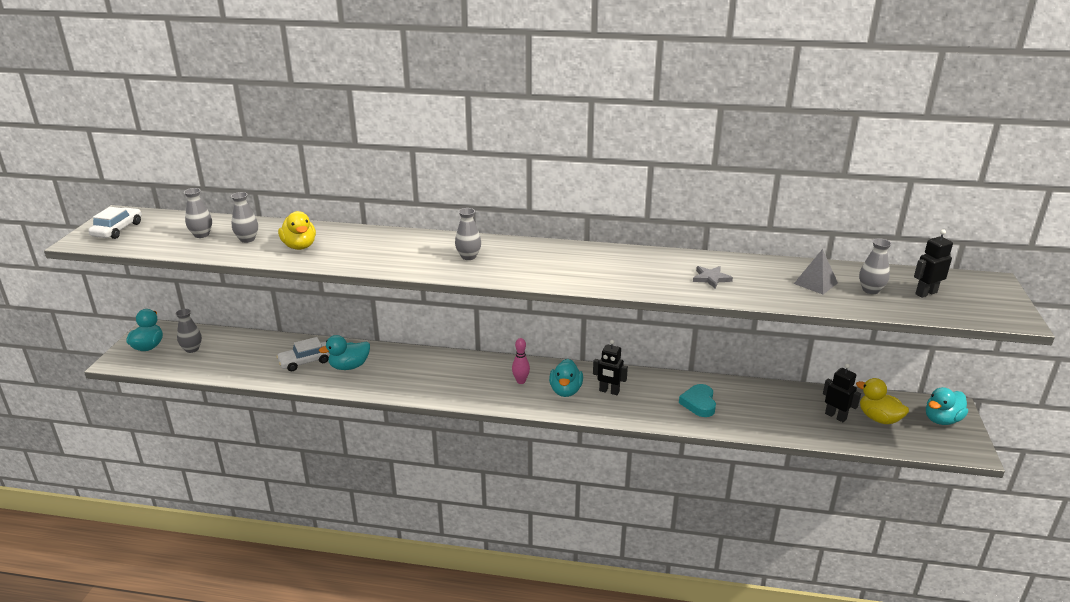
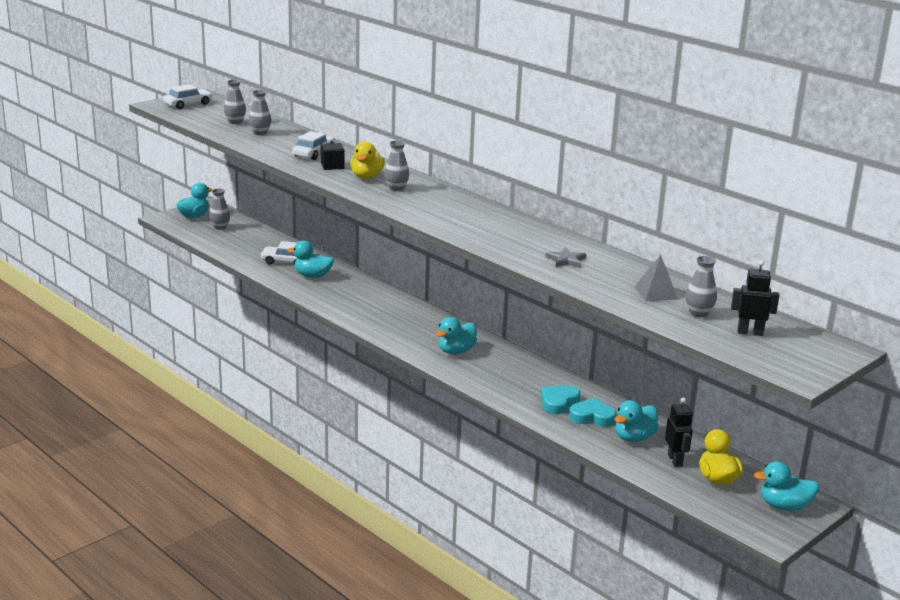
camera: 35 degrees right, 5 degrees down
(299, 246) = (287, 147): yellow duck -> yellow duck (367, 177)
(336, 245) = (314, 153): none -> white car
(375, 253) = (332, 166): none -> black cube
(521, 381) = (429, 332): pink bowling pin -> none
(609, 391) = (492, 365): black robot -> none
(737, 405) = (592, 417): none -> turquoise heart
(786, 410) = (634, 438): none -> turquoise duck

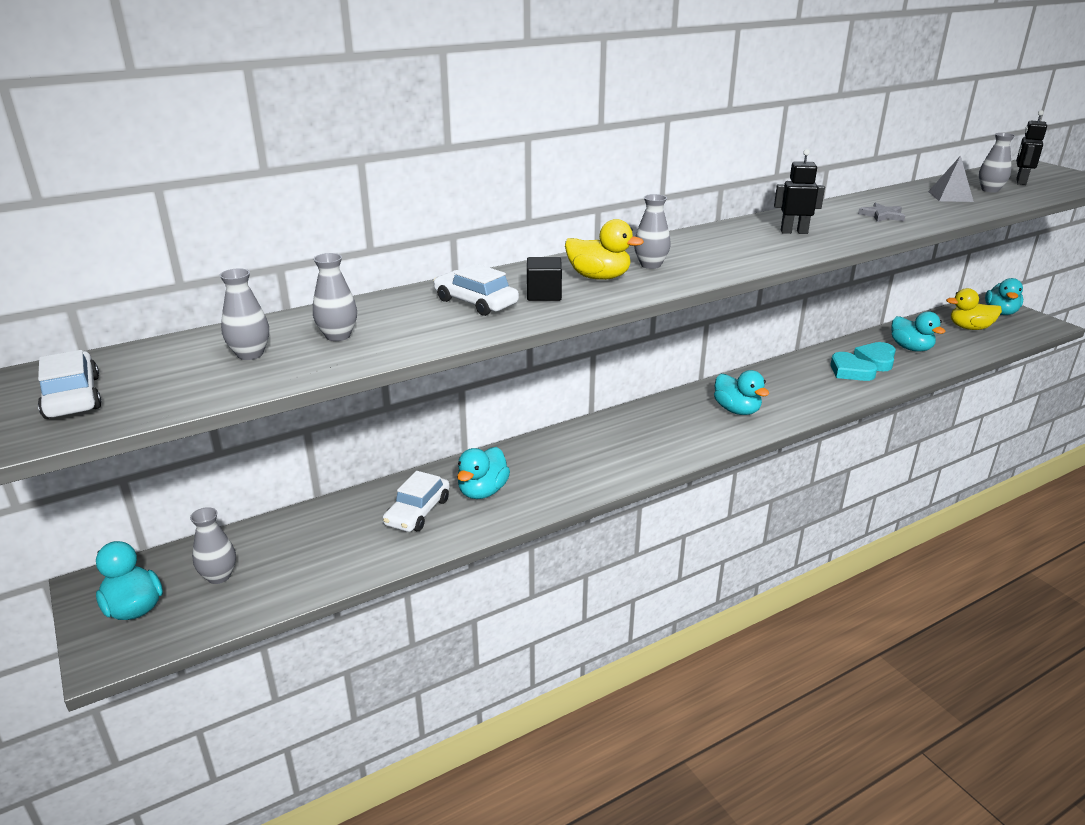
camera: 75 degrees left, 5 degrees up
(675, 460) = (945, 338): black robot -> black robot (794, 232)

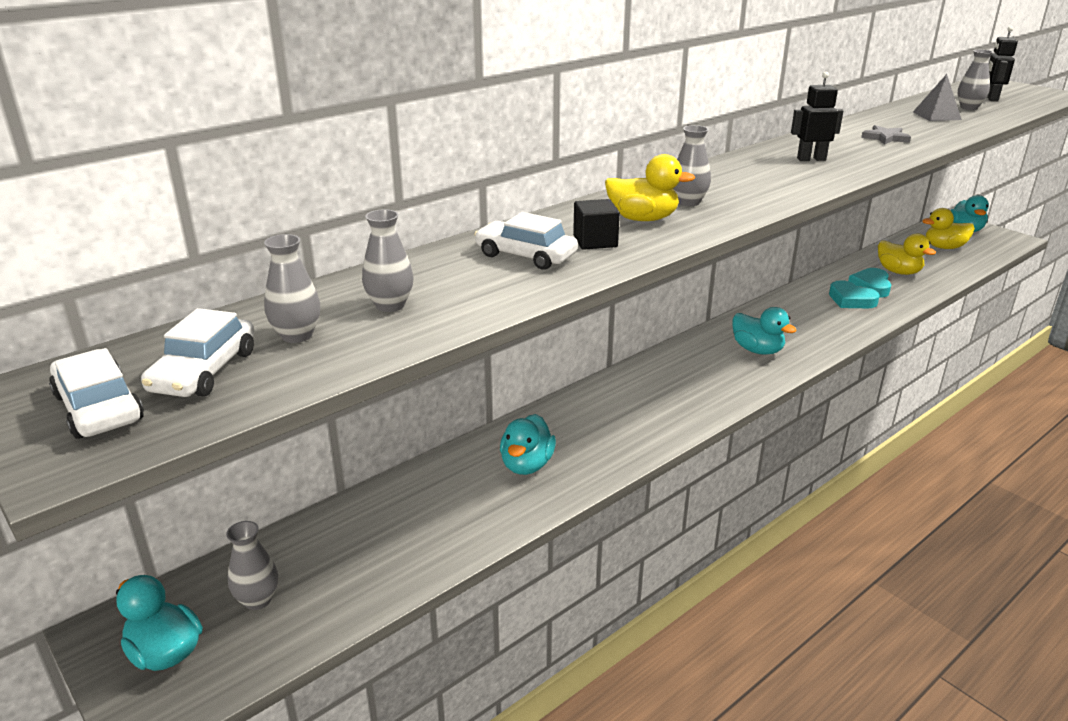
camera: 10 degrees left, 0 degrees up
(417, 512) = (463, 496): white car -> white car (204, 371)
(911, 348) = (898, 272): turquoise duck -> yellow duck

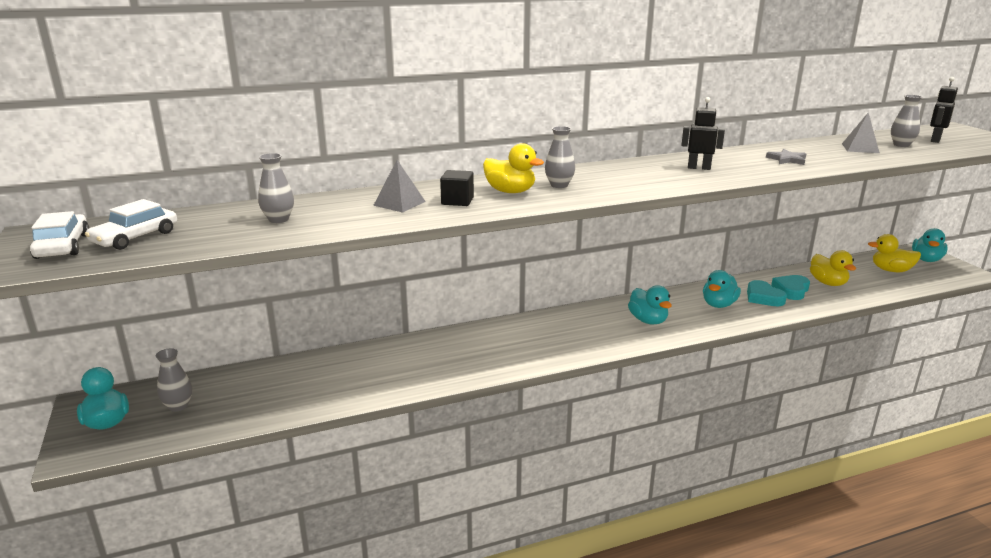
camera: 20 degrees right, 5 degrees down
(297, 335) = (206, 227): grey vase -> none
(525, 255) = (399, 203): white car -> grey pyramid
(526, 465) = (407, 364): turquoise duck -> turquoise duck (718, 304)

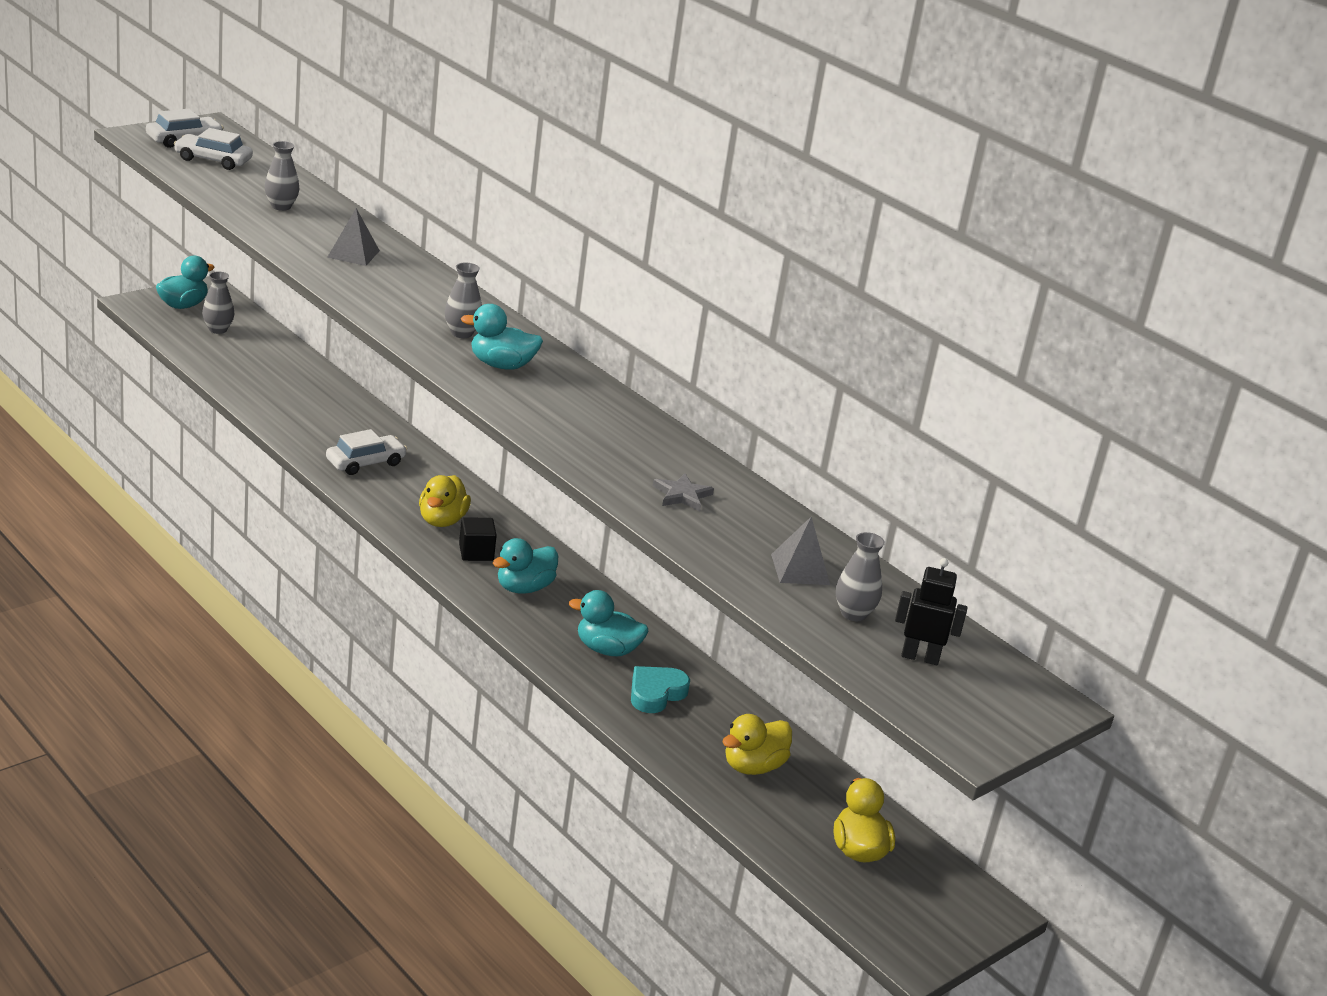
camera: 65 degrees right, 5 degrees up
(457, 201) = (375, 281): black cube -> black cube (476, 552)
(462, 358) = (365, 462): none -> white car
(510, 191) = (422, 307): yellow duck -> yellow duck (442, 520)
(699, 168) = (592, 424): black robot -> none
(791, 290) = (700, 724): turquoise heart -> none
(926, 259) = (945, 907): turquoise duck -> turquoise duck (501, 365)

